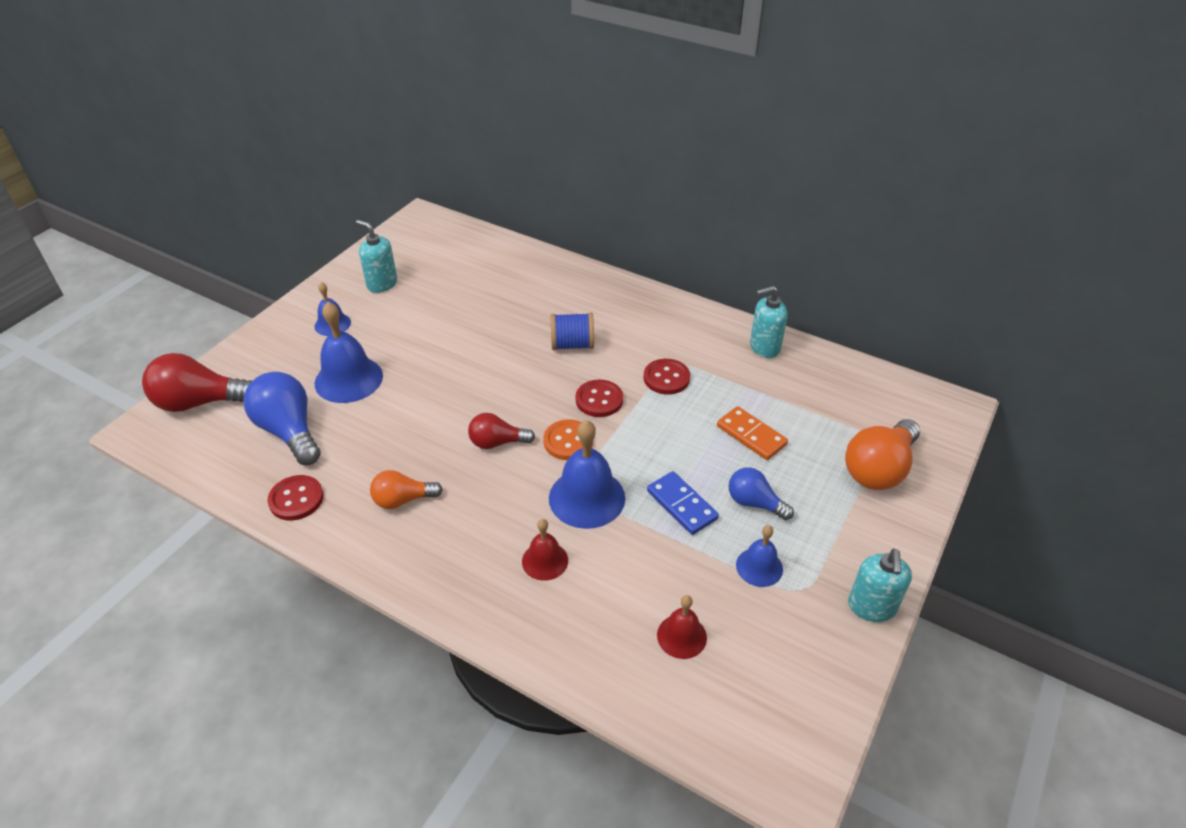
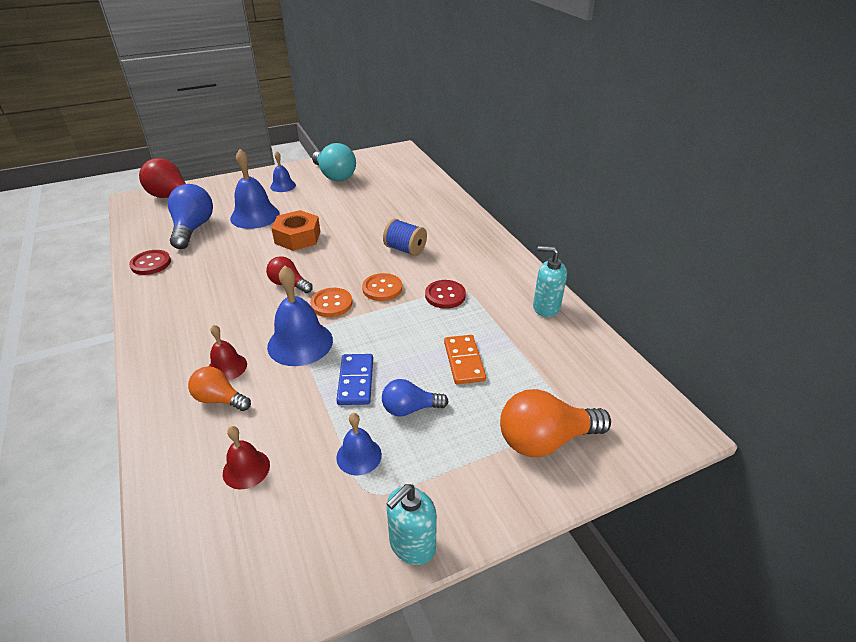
camera: 35 degrees right, 5 degrees down
(382, 284) = (334, 175): turquoise soap dispenser -> turquoise light bulb
(403, 500) = (199, 290): orange light bulb -> orange light bulb (219, 399)
(437, 383) = (297, 237): none -> orange nut
(599, 400) = (382, 288): red button -> orange button
(754, 503) = (410, 409): blue light bulb -> blue light bulb turned 75 degrees counterclockwise

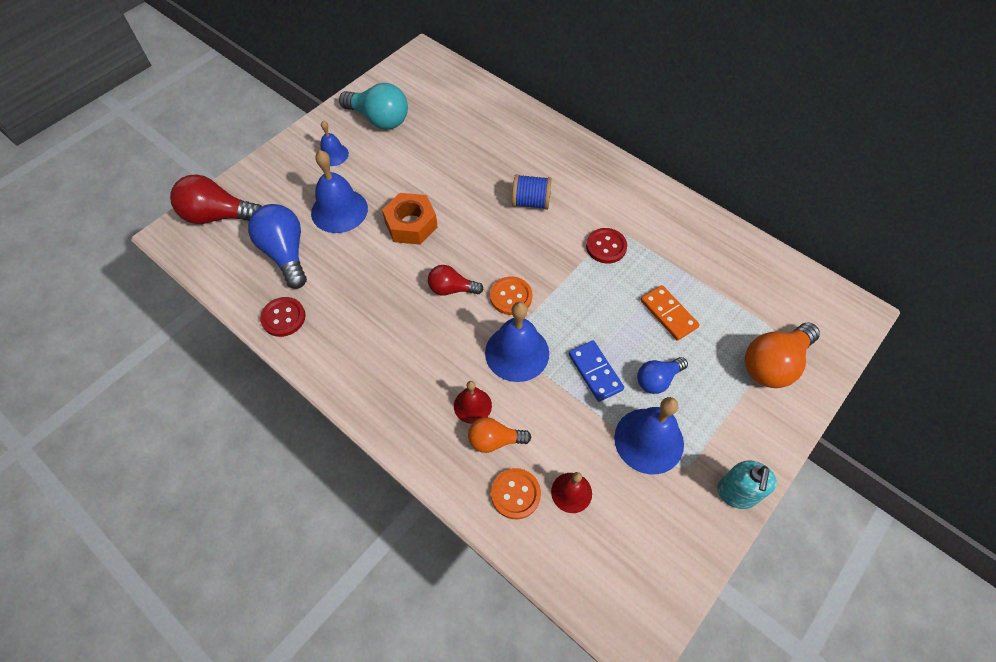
camera: 25 degrees left, 20 degrees up
(359, 456) = (649, 440): blue bell -> blue bell, size x1.76
(382, 288) = (544, 260): orange button -> orange button (515, 494)
(546, 307) = (698, 227): turquoise soap dispenser -> none

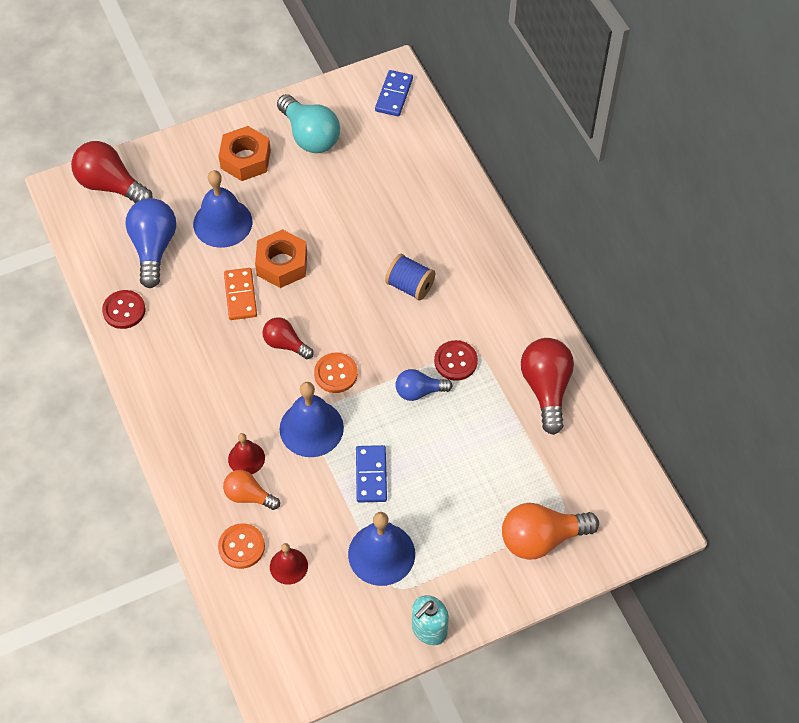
camera: 25 degrees right, 0 degrees up
(333, 154) = (245, 159): blue bell -> orange nut
(432, 69) = (394, 95): none -> blue domino
(657, 380) = (423, 506): blue light bulb -> blue light bulb (419, 391)
(668, 314) = (473, 451): orange domino -> orange domino (240, 295)
(692, 240) = (546, 389): none -> red light bulb

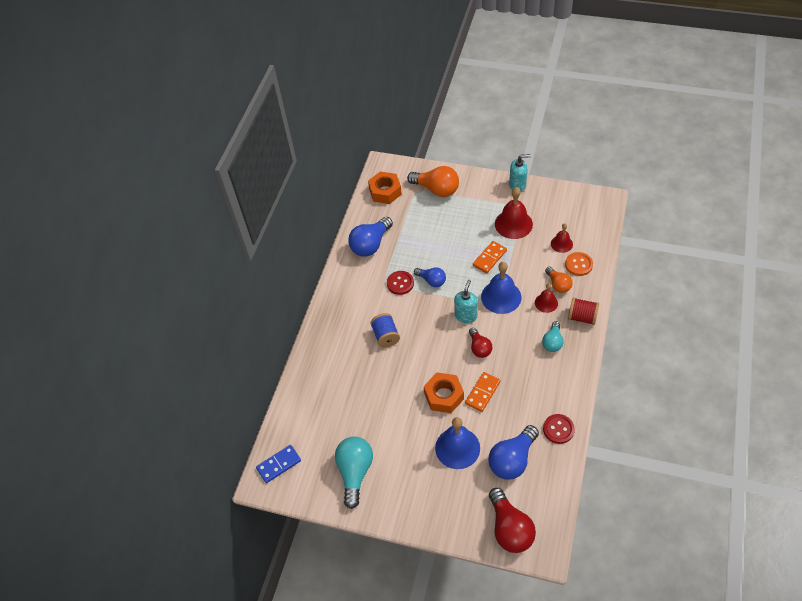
camera: 135 degrees left, 5 degrees down
(185, 468) = (582, 317): none -> red spool
(201, 409) = (552, 342): none -> turquoise light bulb
(245, 159) = (408, 484): orange nut -> orange nut (385, 192)
(336, 374) = (466, 315): orange button -> turquoise soap dispenser
(371, 475) = (489, 258): blue domino -> orange domino
(381, 554) = (513, 224): blue bell -> red bell
(546, 389) = (371, 244): red light bulb -> blue light bulb

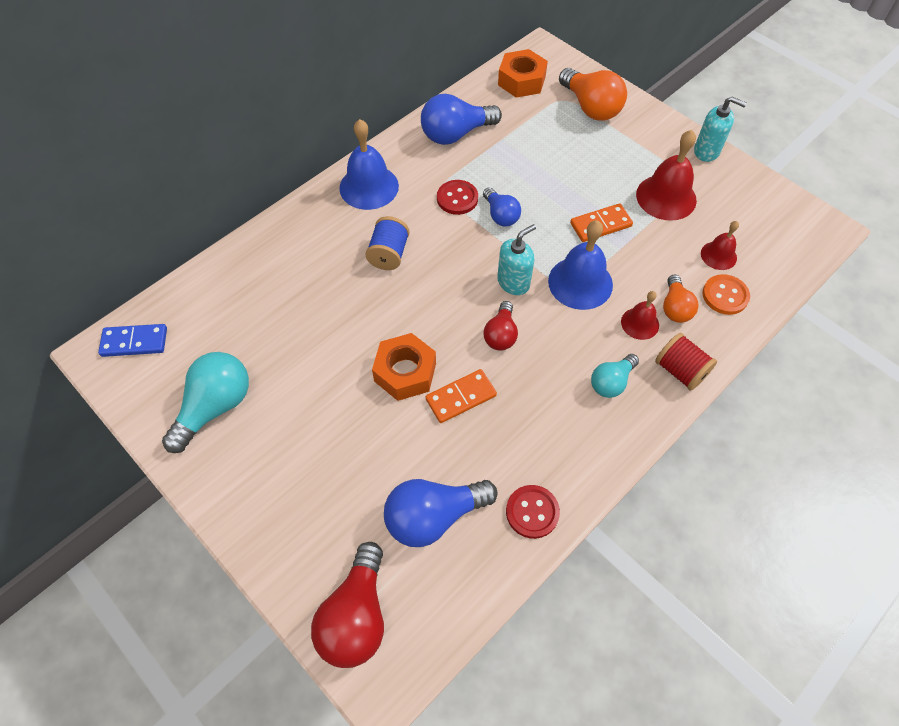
camera: 25 degrees right, 5 degrees up
(457, 448) = (370, 453): blue bell -> blue bell (369, 187)

